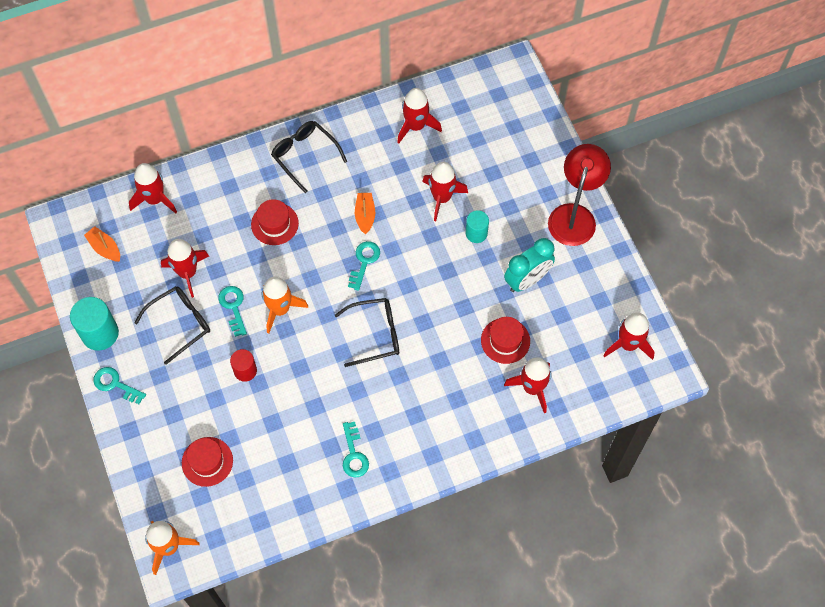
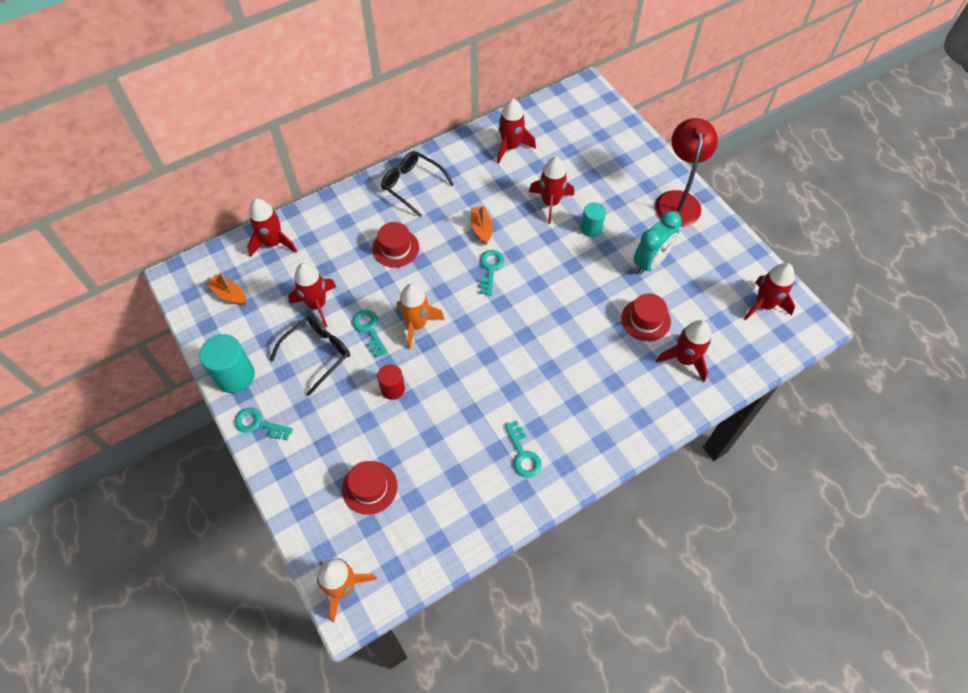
camera: 10 degrees left, 5 degrees down
(375, 334) = (516, 333): black glasses -> none

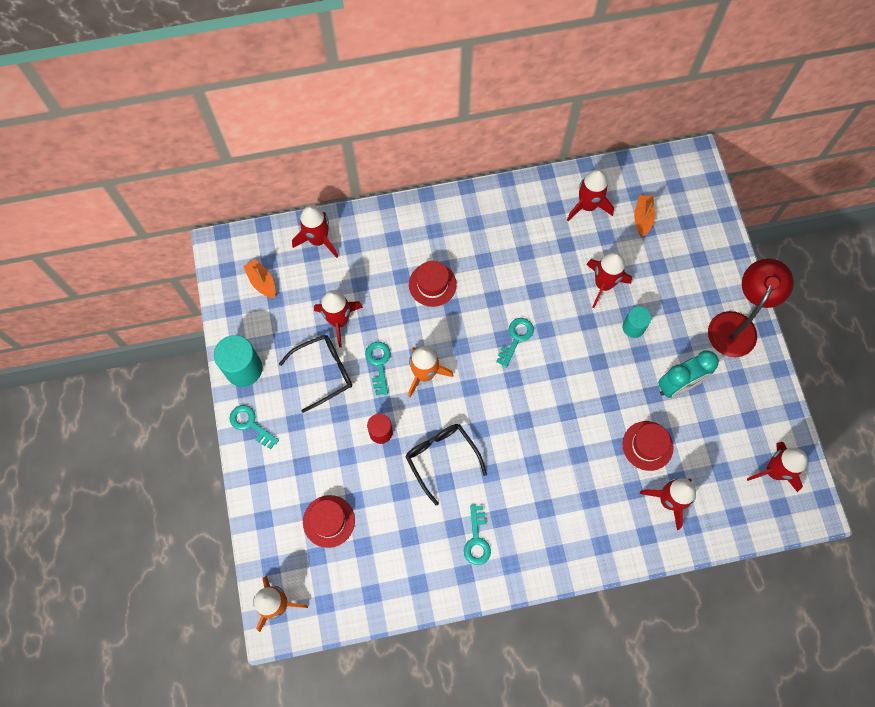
camera: 20 degrees right, 10 degrees up
(412, 185) = (472, 219): black glasses -> black glasses (441, 458)
(481, 228) = (523, 290): orange boat -> orange boat (642, 218)

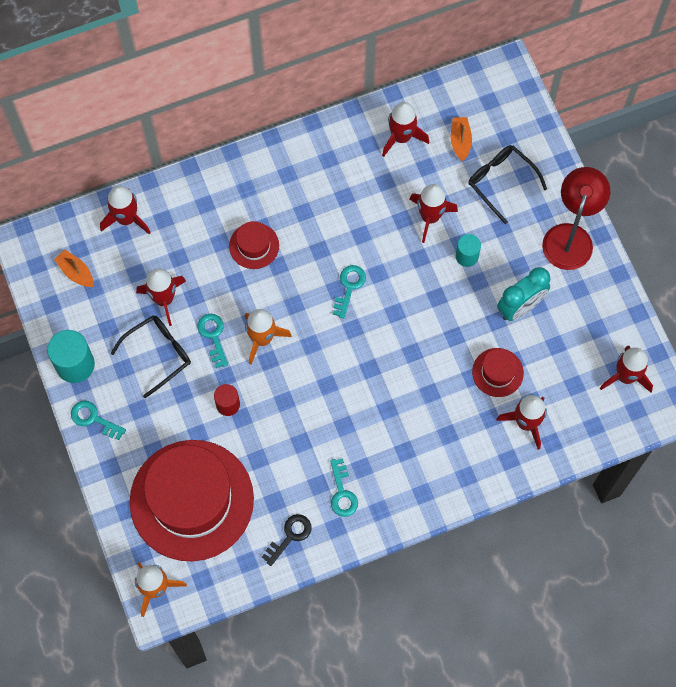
camera: 10 degrees left, 0 degrees up
(329, 521) = (191, 500): red hat -> red hat, size x2.35
(418, 575) = (290, 536): none -> black key
(441, 458) = (294, 420): black glasses -> black glasses (501, 182)

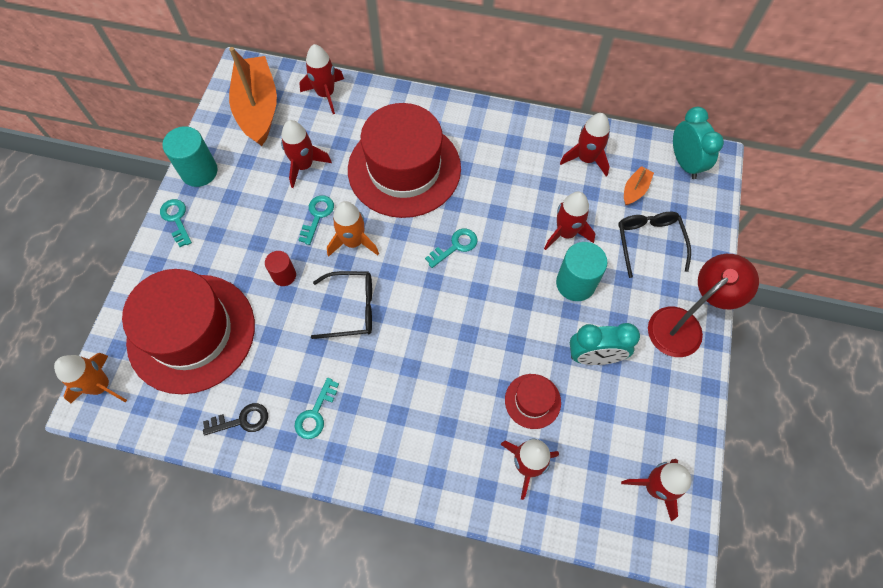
camera: 35 degrees right, 5 degrees down
(76, 272) = (258, 108): orange boat -> orange boat, size x2.28
(158, 354) = (265, 203): black glasses -> black glasses (351, 308)
(254, 246) = (404, 169): red hat -> red hat, size x2.35
(467, 256) = (575, 283): turquoise cylinder -> turquoise cylinder, size x1.64
(485, 89) = (684, 163): none -> turquoise clock

